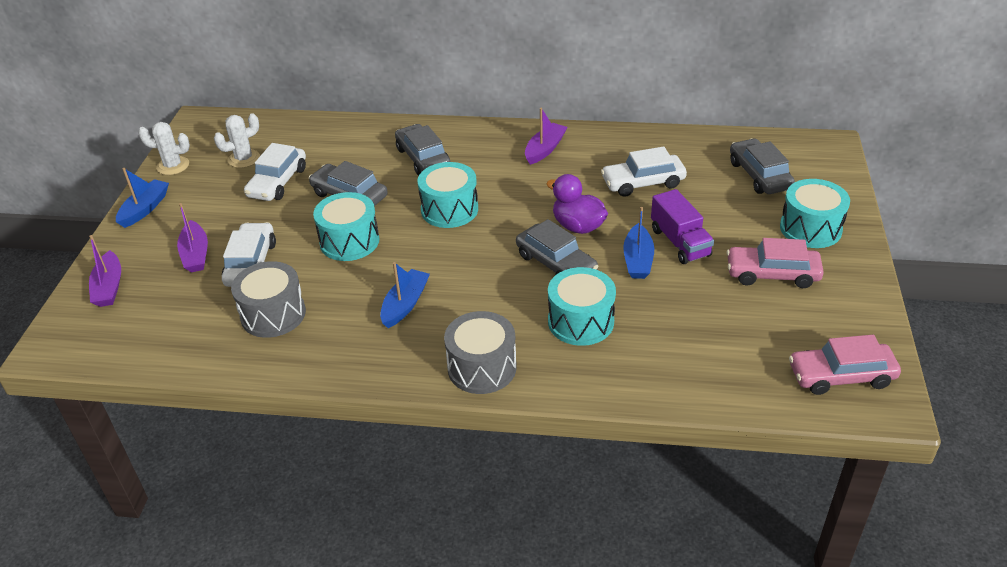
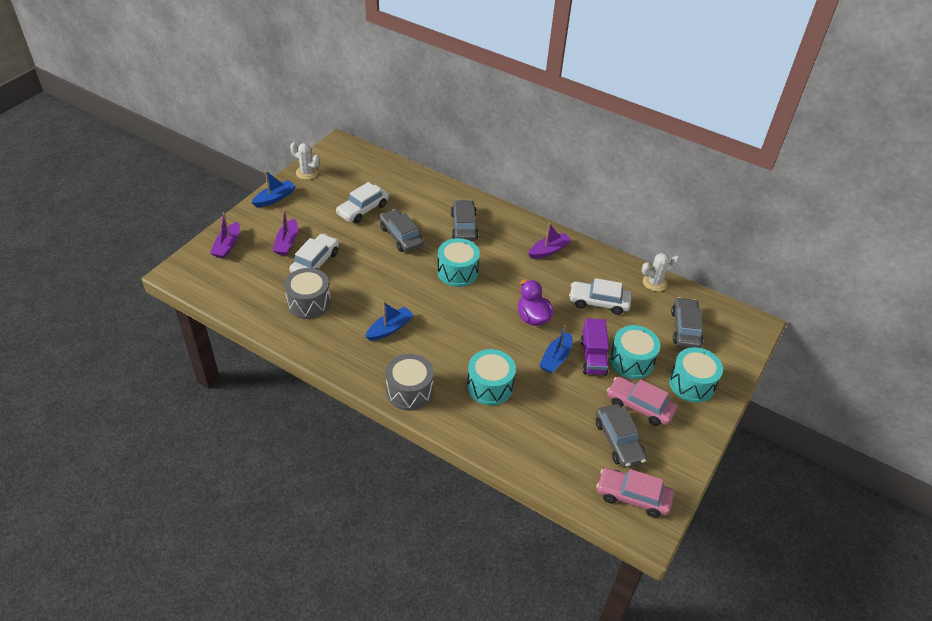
camera: 20 degrees right, 5 degrees up
(244, 159) = (352, 184): white cactus -> white cactus (654, 283)
(349, 241) = (382, 270): turquoise drum -> turquoise drum (631, 361)
(556, 263) = (501, 339): grey car -> grey car (618, 441)

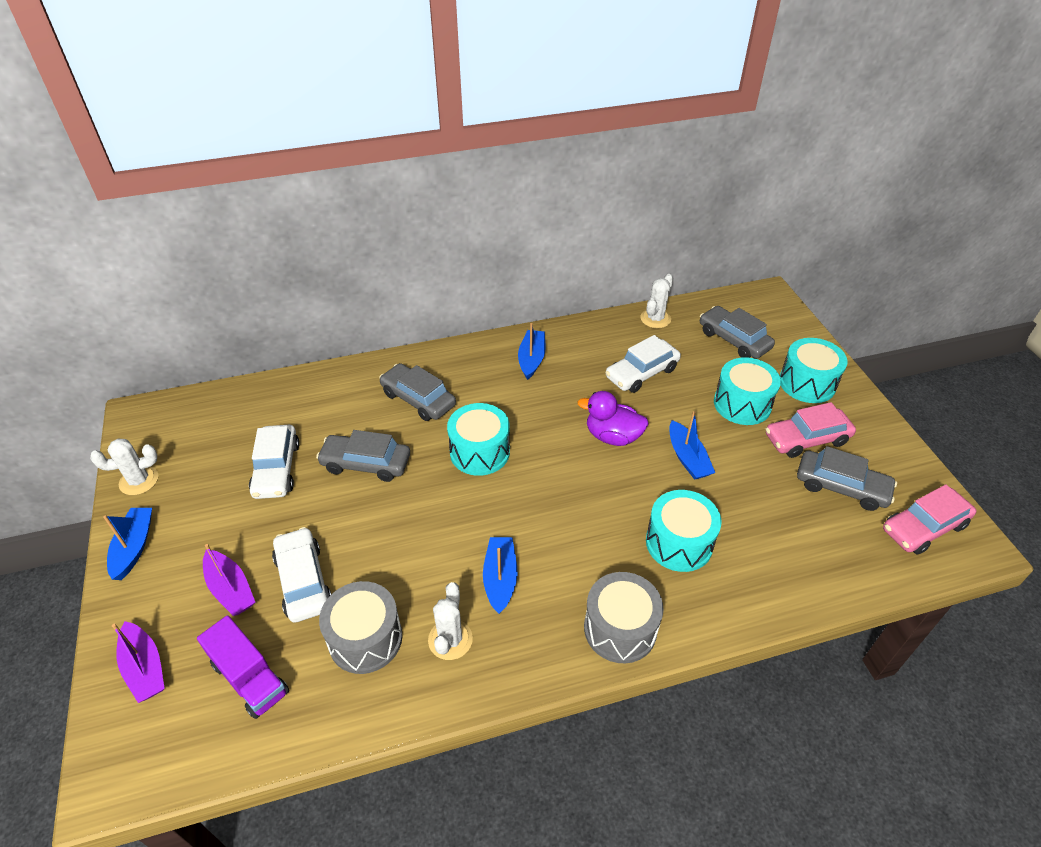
camera: 45 degrees left, 0 degrees up
(338, 332) = (450, 639): none -> white cactus
(549, 250) = (531, 359): purple boat -> blue boat
(593, 357) = (711, 428): purple truck -> purple truck (250, 678)

